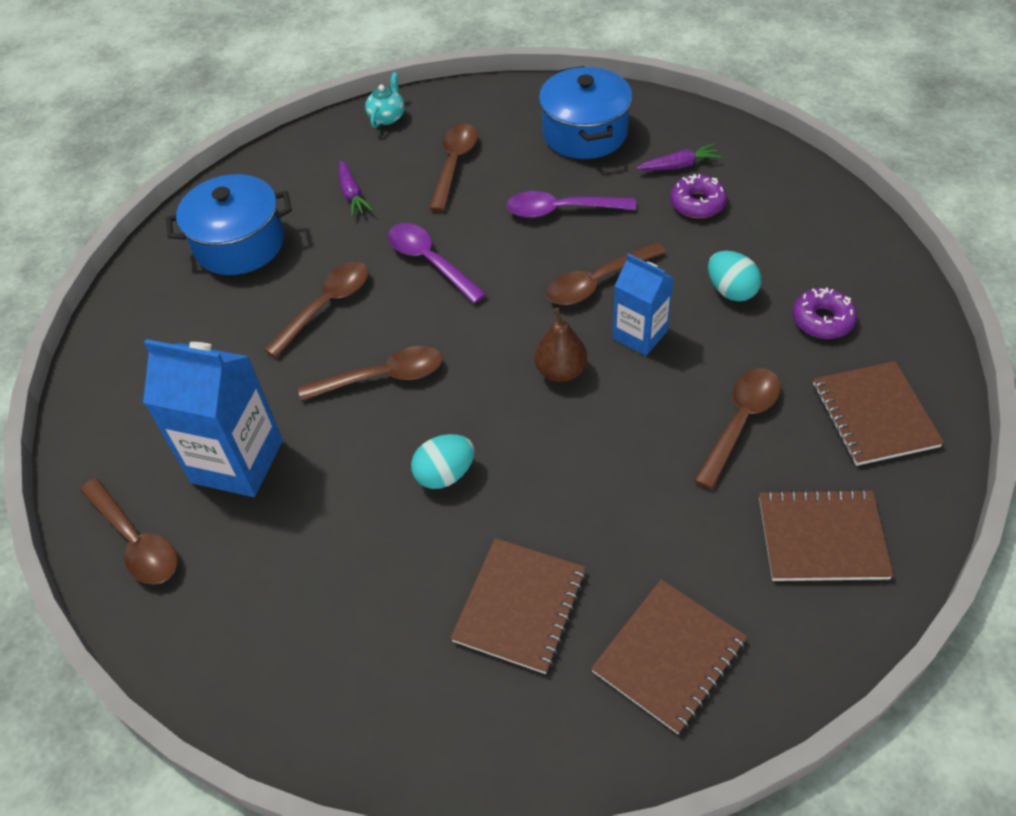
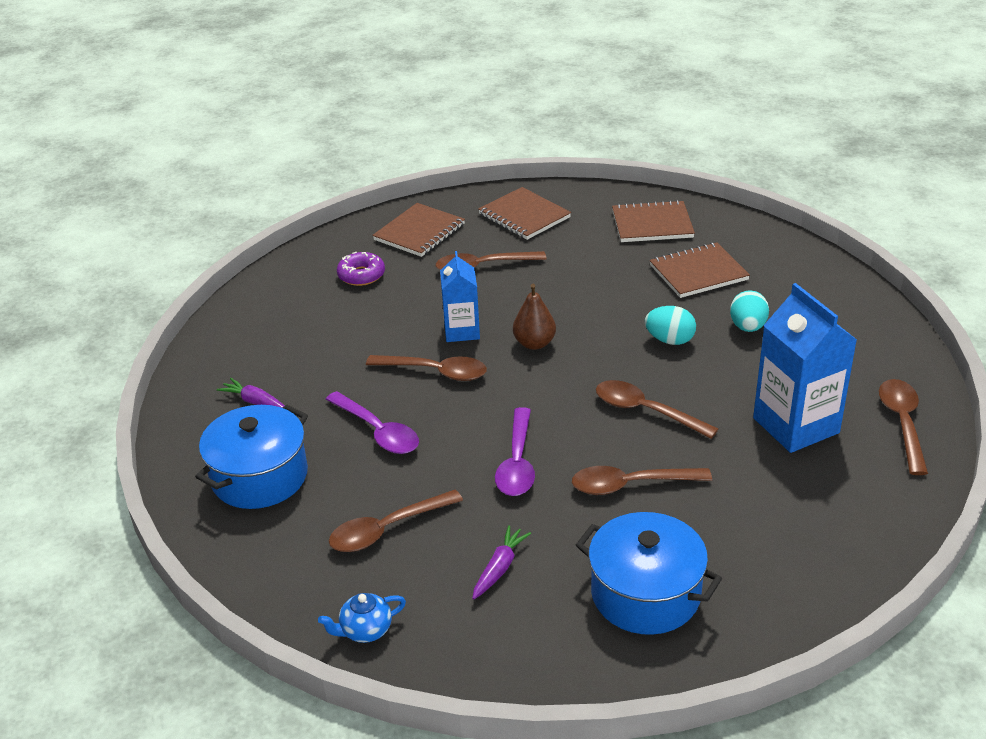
camera: 135 degrees left, 15 degrees down
(387, 117) = (365, 630): turquoise teapot -> blue teapot
(697, 203) = (295, 372): purple donut -> none
(731, 291) = (375, 317): turquoise egg -> turquoise egg (747, 327)

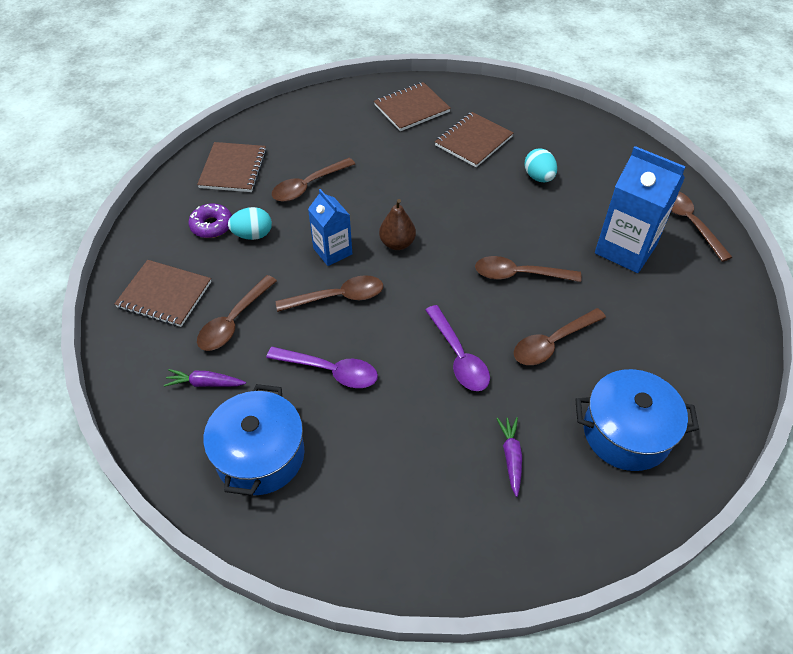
camera: 30 degrees left, 15 degrees up
(365, 630) = (450, 563): blue teapot -> none
(387, 529) = (402, 460): brown spoon -> brown spoon (234, 321)
(524, 216) = (309, 129): brown notebook -> brown notebook (164, 295)
(670, 340) = (493, 206): turquoise egg -> turquoise egg (253, 235)

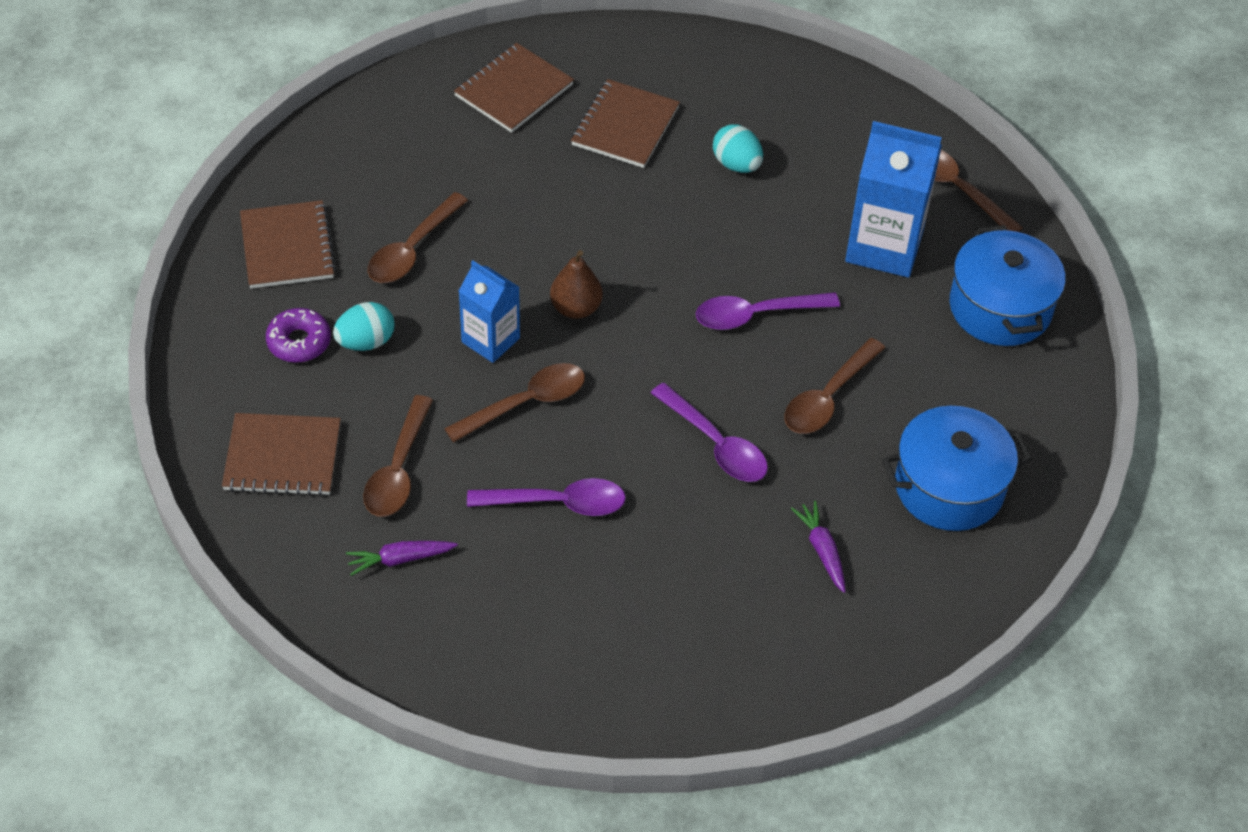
camera: 20 degrees left, 0 degrees up
(260, 455) = (514, 628): blue pot -> blue pot (1000, 307)
(519, 274) = (756, 315): brown spoon -> purple spoon

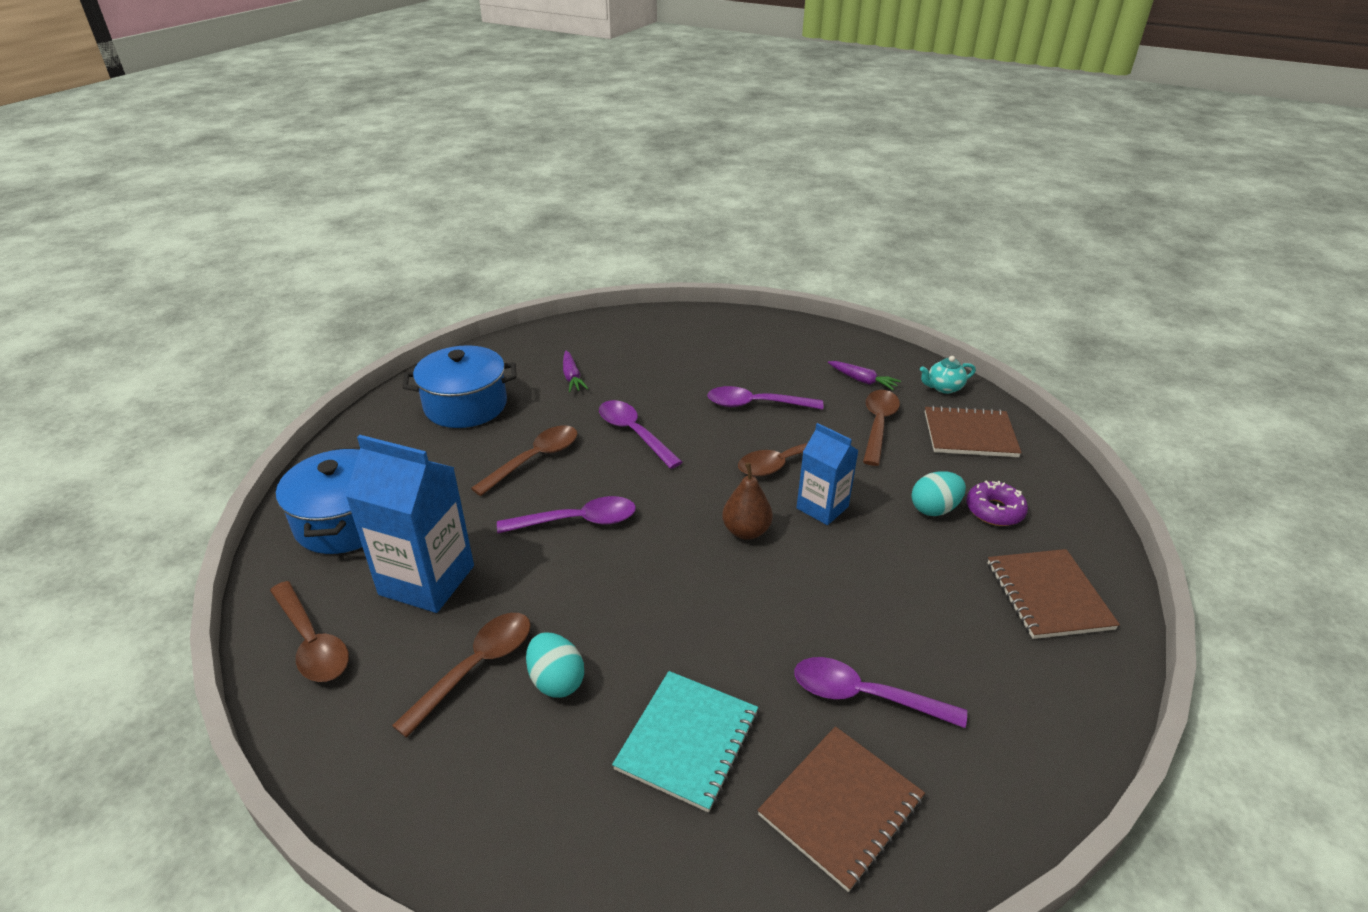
camera: 175 degrees left, 15 degrees down
(285, 548) = (943, 388): none -> turquoise teapot
(399, 559) = (862, 380): purple carrot -> purple carrot turned 45 degrees clockwise
(412, 250) = (917, 589): brown spoon -> brown spoon (476, 667)
(482, 159) = (864, 696): none -> purple spoon
(625, 126) = (687, 741): brown notebook -> turquoise notebook

